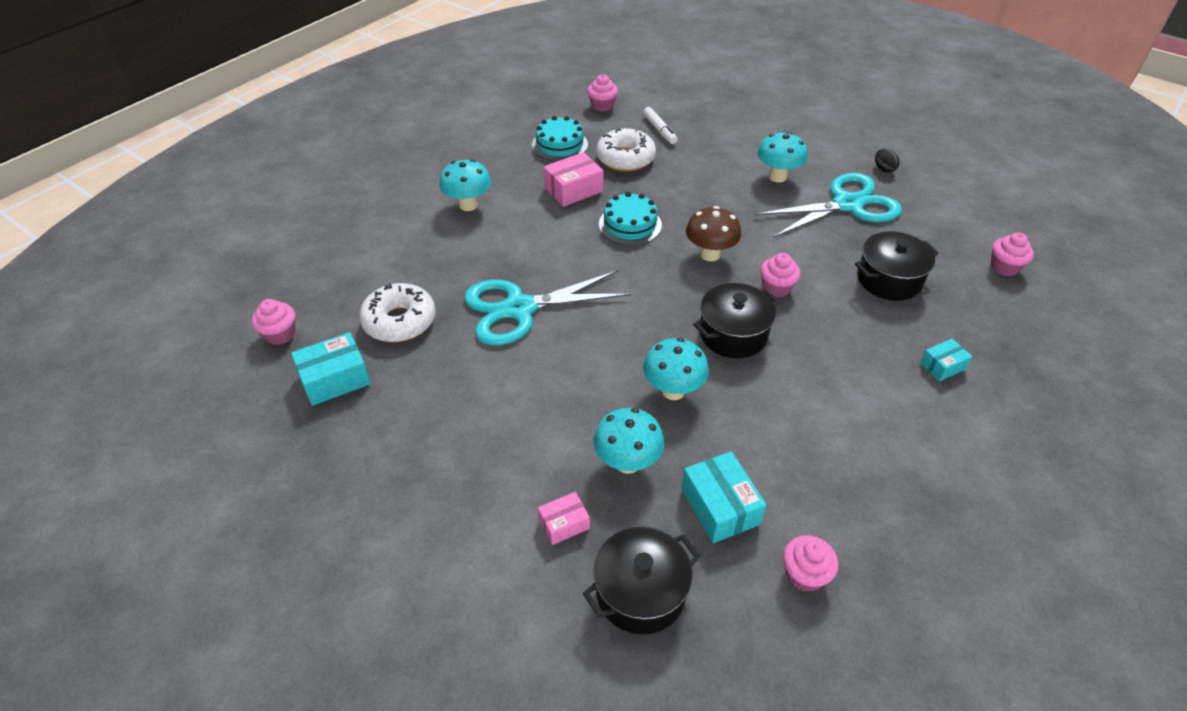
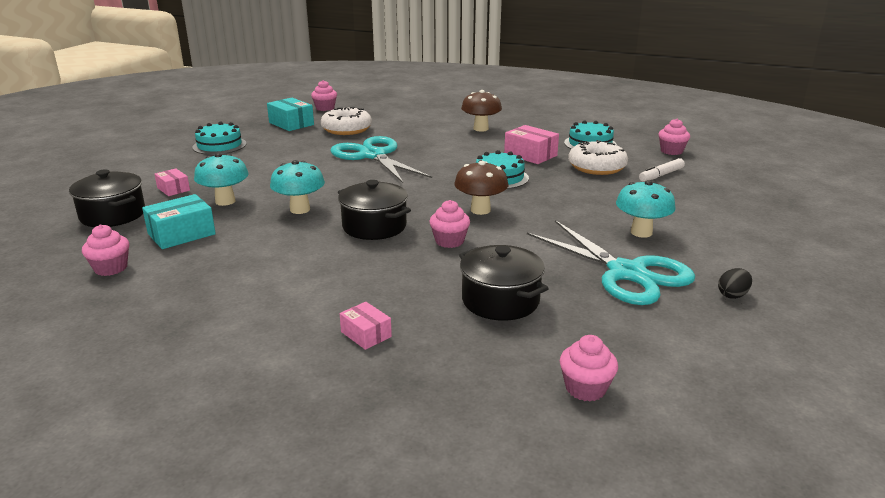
camera: 75 degrees right, 20 degrees down
(394, 471) = (219, 145): none -> turquoise cake
(468, 205) = (481, 129): turquoise mushroom -> brown mushroom
(942, 366) = (366, 334): turquoise box -> pink box

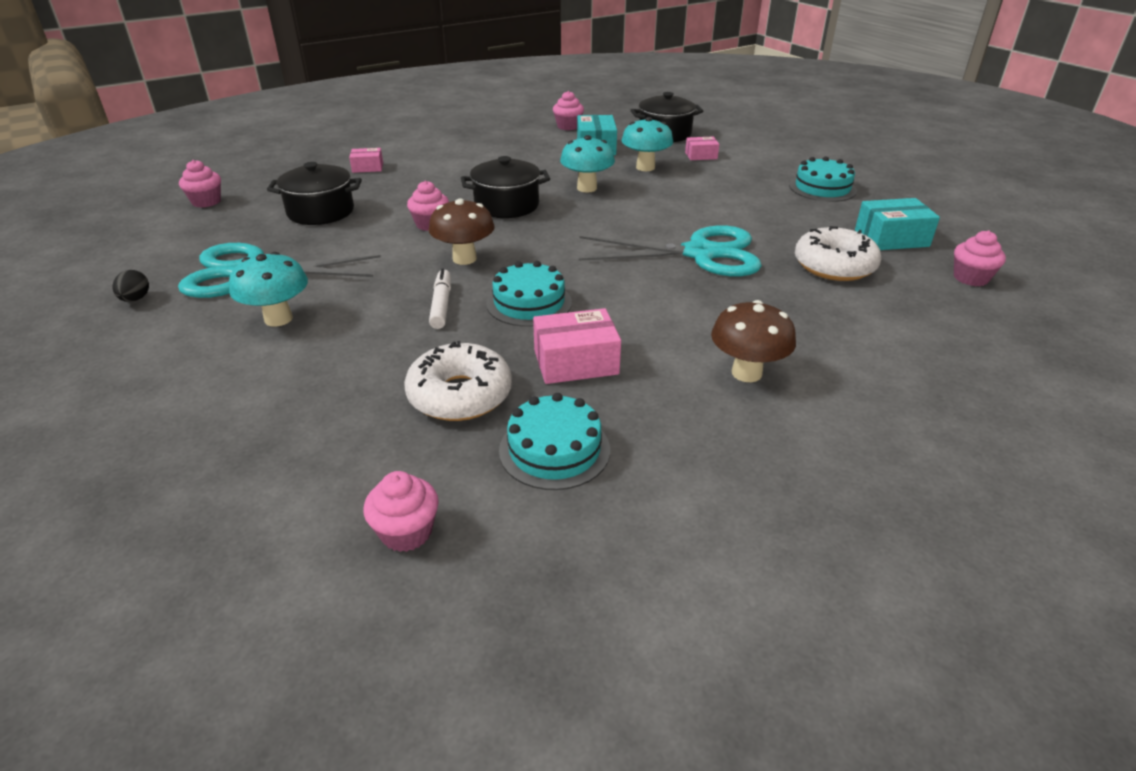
camera: 125 degrees right, 10 degrees up
(661, 175) = (352, 437): white marker -> white marker (441, 305)

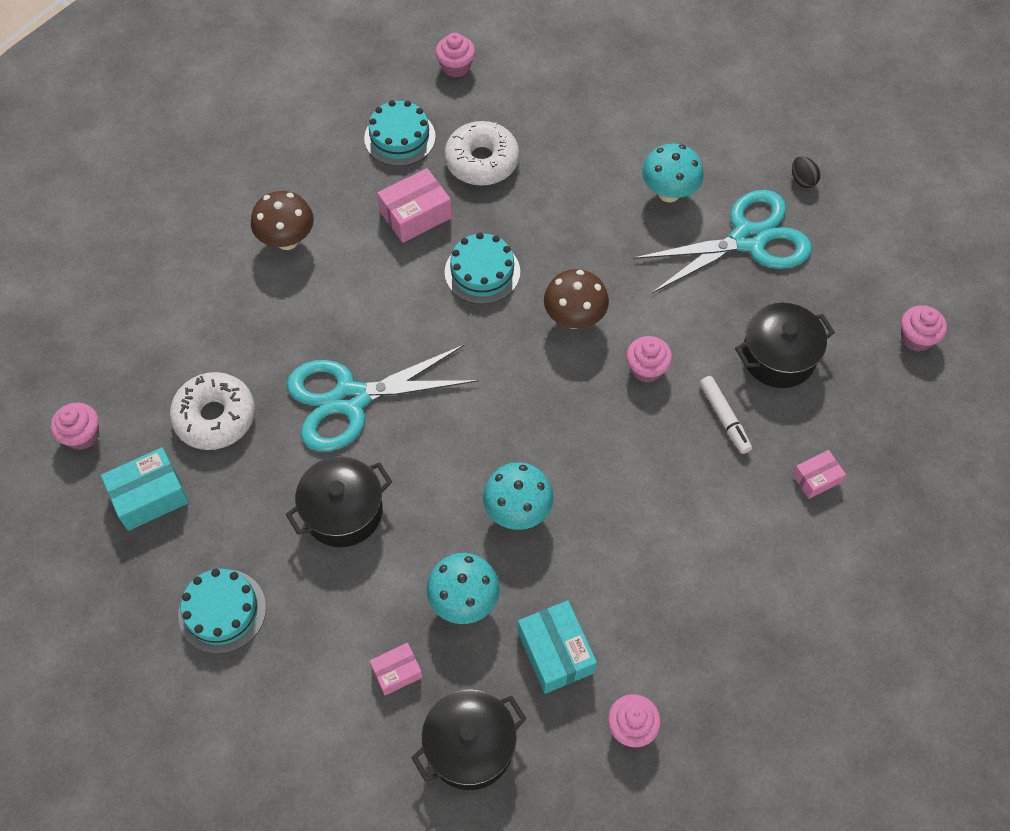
camera: 160 degrees right, 25 degrees up
(441, 305) = (553, 247): white marker -> white marker (724, 418)
(506, 205) = (590, 435): black pot -> black pot (343, 511)

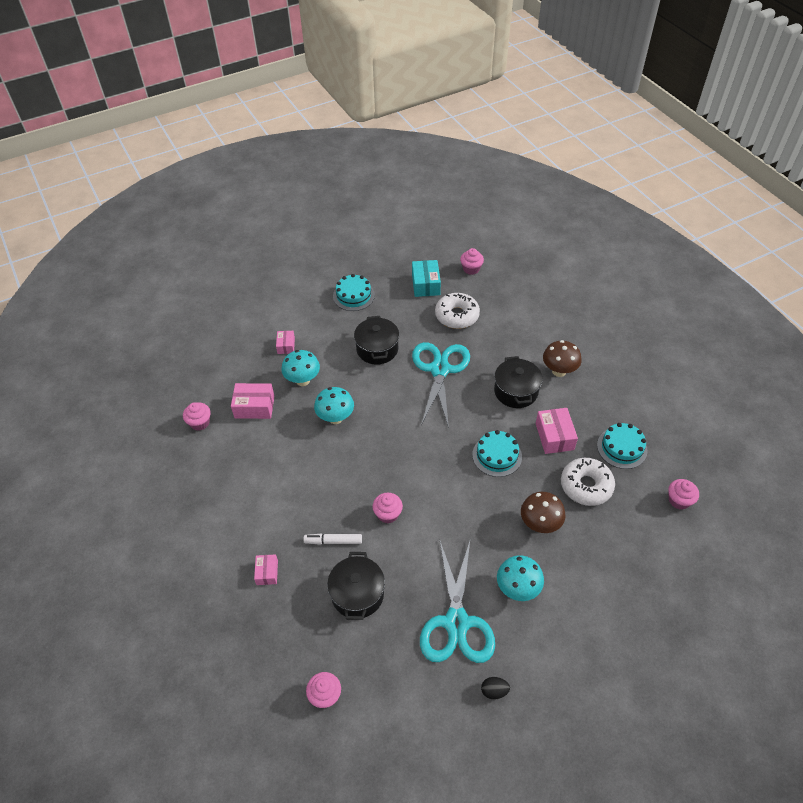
camera: 115 degrees right, 10 degrees down
(470, 746) = (235, 360): black pot -> black pot (516, 391)
(555, 652) = (254, 407): turquoise box -> pink box
(574, 318) = (441, 490): brown mushroom -> brown mushroom (539, 524)

